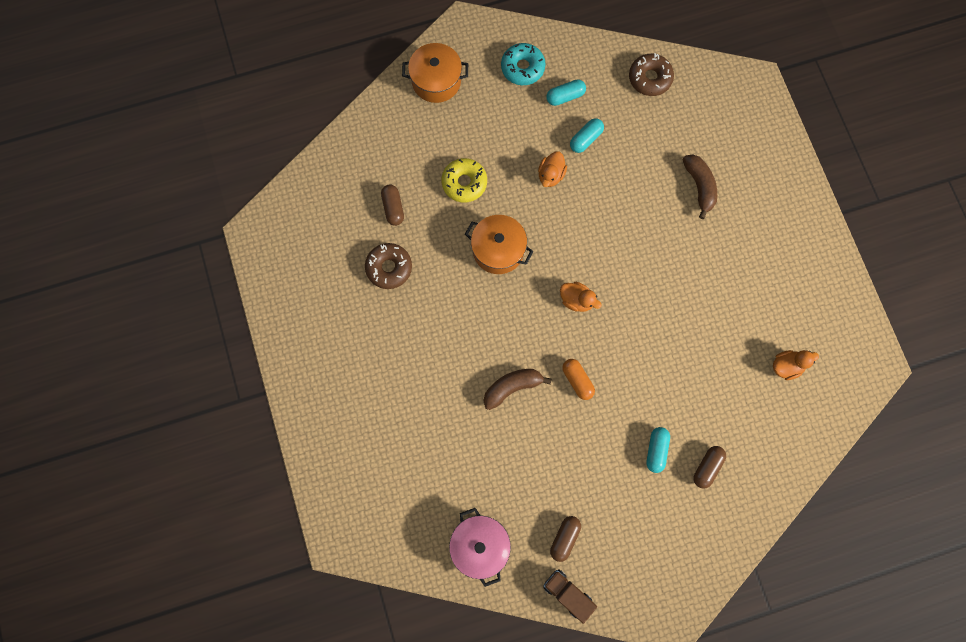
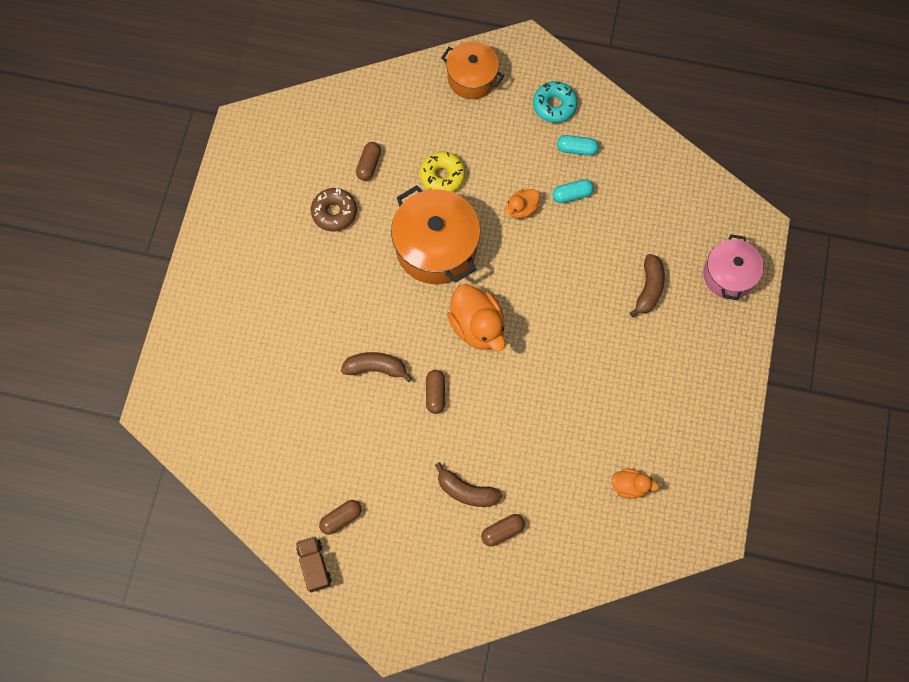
camera: 30 degrees right, 5 degrees down
(480, 545) = (266, 482): pink pot -> pink pot (728, 275)
(498, 250) = (436, 247): orange pot -> orange pot, size x1.58
(576, 300) = (477, 326): orange duck -> orange duck, size x1.83
(577, 380) = (435, 394): orange capsule -> brown capsule
(649, 78) = (663, 172): brown donut -> none
(656, 450) = (466, 491): turquoise capsule -> brown banana

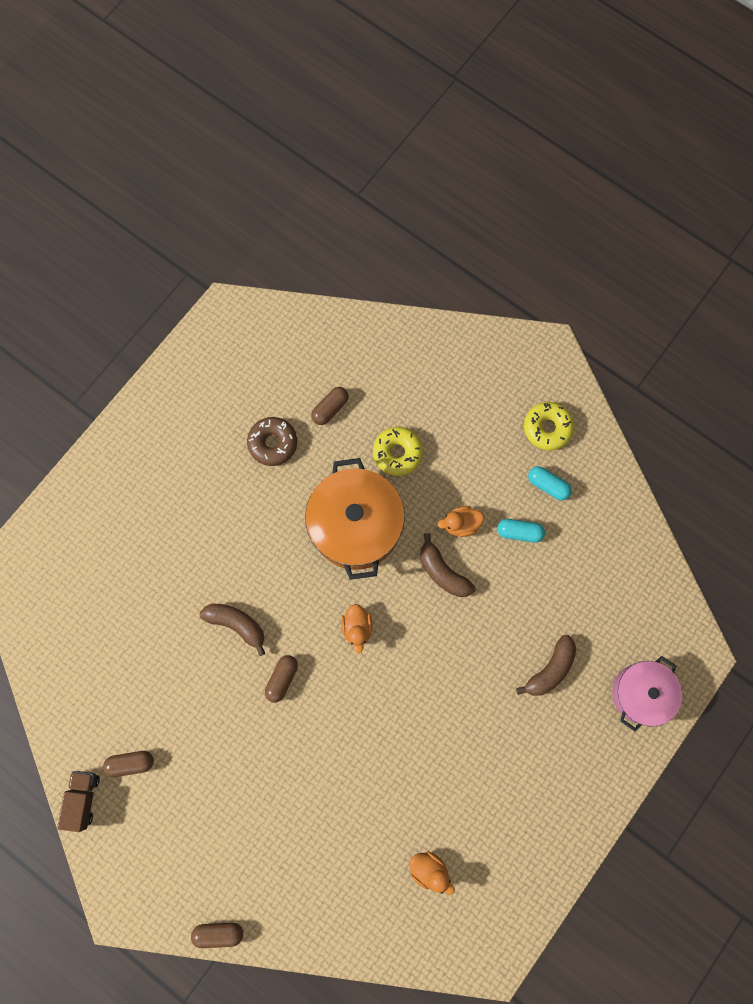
camera: 25 degrees right, 5 degrees up
(466, 491) = (264, 794): brown banana -> brown banana (443, 572)
(472, 78) = (477, 362): orange pot -> none
(477, 326) = (357, 628): orange duck -> orange duck, size x0.55
(502, 531) = (280, 853): brown capsule -> brown capsule (219, 932)
(554, 105) = (547, 428): turquoise donut -> yellow donut

